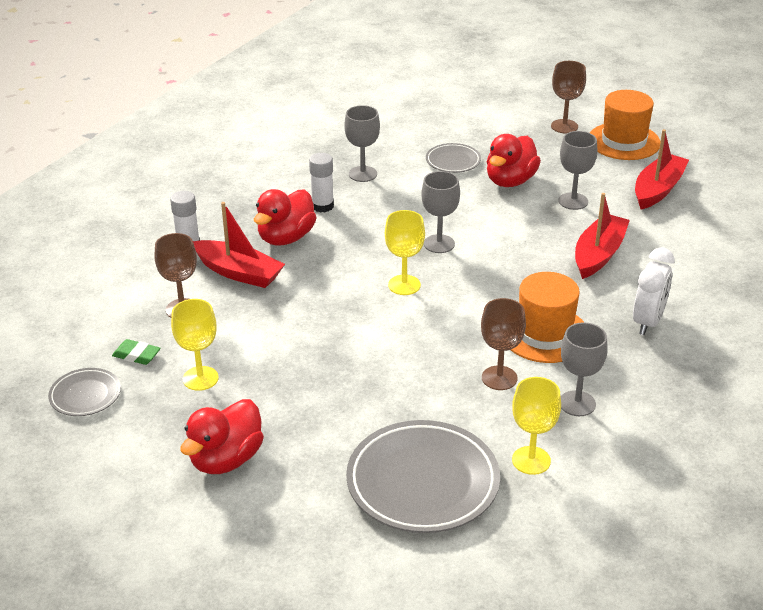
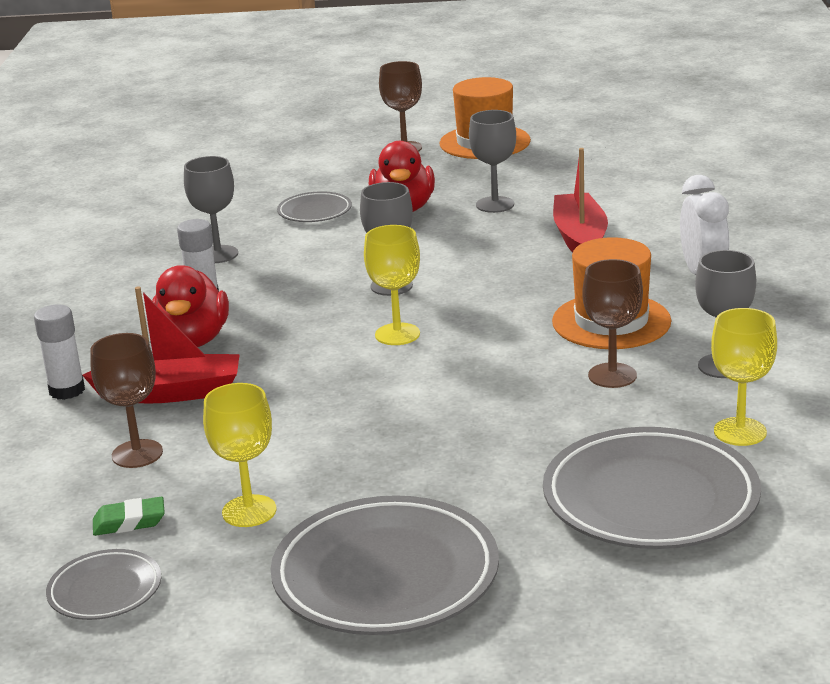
camera: 30 degrees left, 10 degrees down
(226, 459) = (386, 576): red duck -> grey plate
(658, 189) = (571, 169): red boat -> none

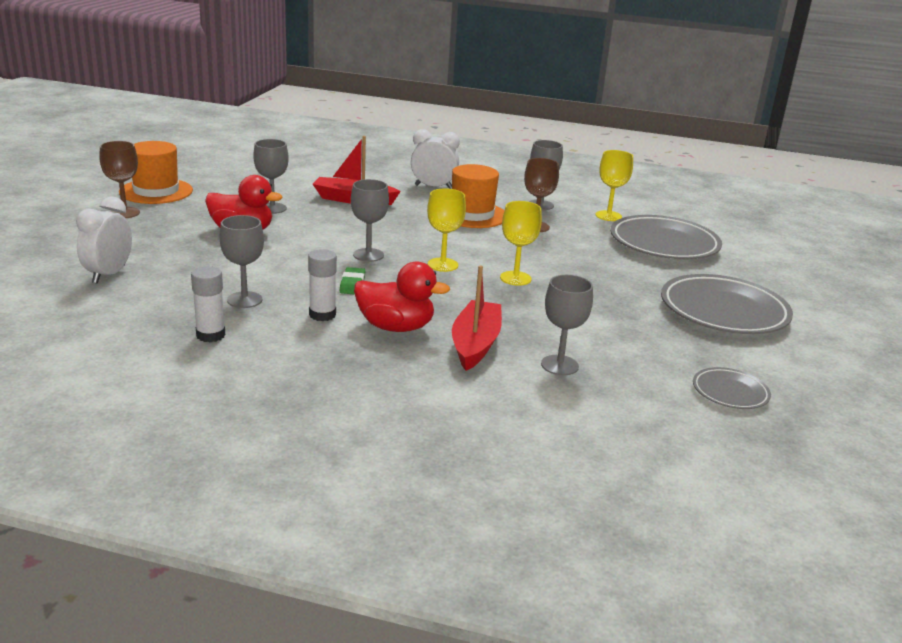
camera: 80 degrees left, 0 degrees up
(67, 390) = (443, 383): white glue stick -> white glue stick (210, 335)
(129, 522) = (650, 377): green eraser -> green eraser (352, 284)
(137, 454) = (559, 365): brown goblet -> grey goblet
(239, 186) = (109, 274): none -> white clock
(249, 511) = (647, 337): yellow goblet -> yellow goblet (515, 278)
(314, 212) = (206, 257): grey plate -> none

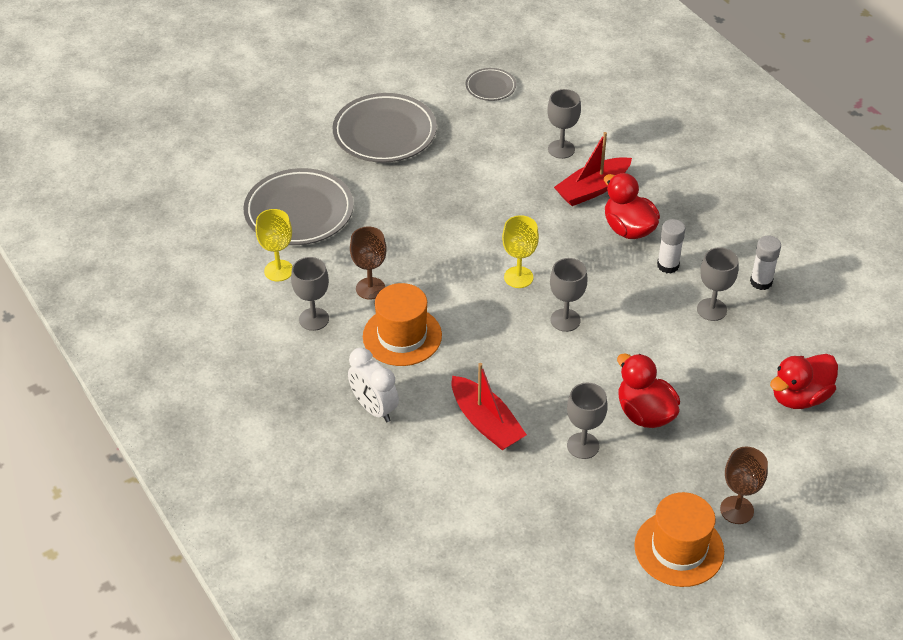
camera: 135 degrees left, 20 degrees up
(109, 274) = (799, 397): white clock -> red duck
(352, 284) = (615, 288): green eraser -> none
(515, 278) = (482, 234): yellow goblet -> none

